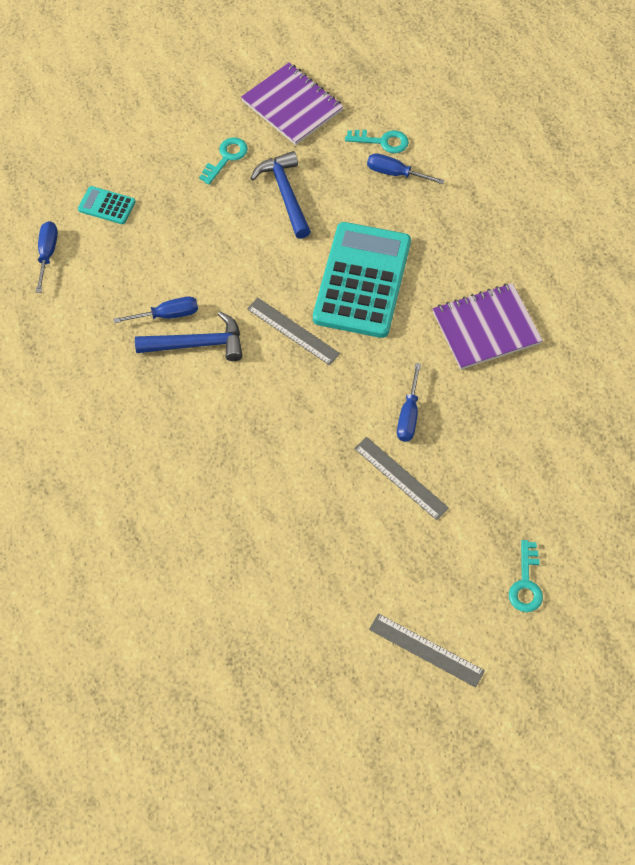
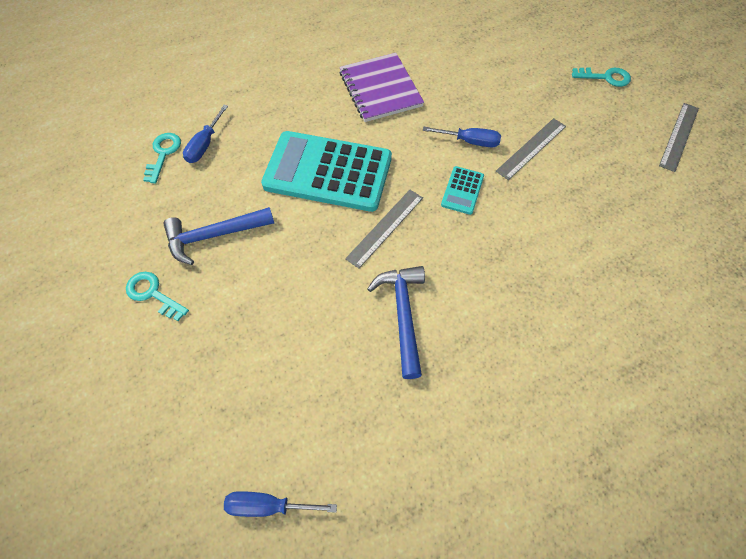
camera: 90 degrees left, 0 degrees up
(107, 206) = (200, 430): turquoise calculator -> turquoise calculator (462, 190)
(167, 315) = (365, 348): blue screwdriver -> none
(292, 106) = (94, 230): purple notebook -> none

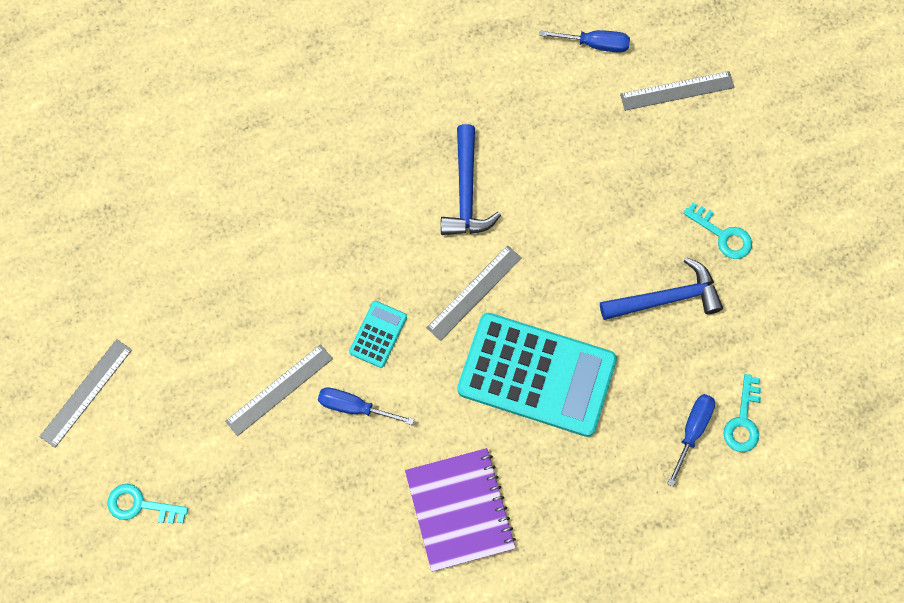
camera: 175 degrees left, 10 degrees up
(176, 449) = (677, 90): none -> grey ruler

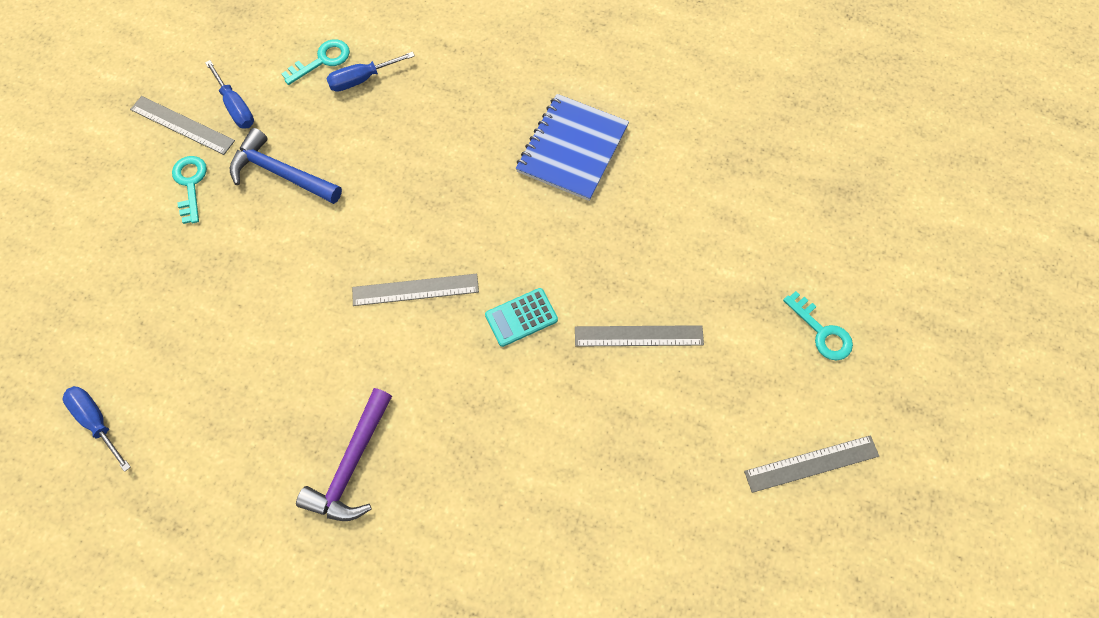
camera: 140 degrees left, 5 degrees down
(355, 407) = (588, 276): blue screwdriver -> blue screwdriver (235, 106)
(403, 147) = (351, 465): none -> purple hammer
(460, 510) = (572, 149): purple notebook -> blue notebook
(466, 192) = (340, 378): blue hammer -> none
(536, 375) = (430, 194): turquoise calculator -> none
(677, 90) = (86, 322): grey ruler -> grey ruler (182, 125)

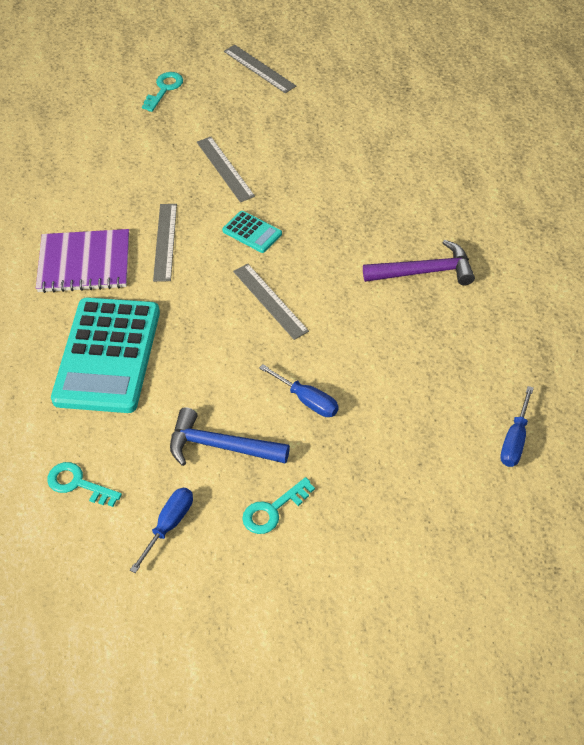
camera: 115 degrees left, 15 degrees down
(182, 125) = (215, 559): grey ruler -> grey ruler (165, 242)
(281, 173) = (220, 446): blue hammer -> blue hammer turned 105 degrees clockwise
(362, 79) = (84, 439): blue screwdriver -> blue screwdriver (307, 400)
(442, 127) = (107, 355): none -> turquoise calculator
(572, 149) = (84, 263): blue notebook -> purple notebook

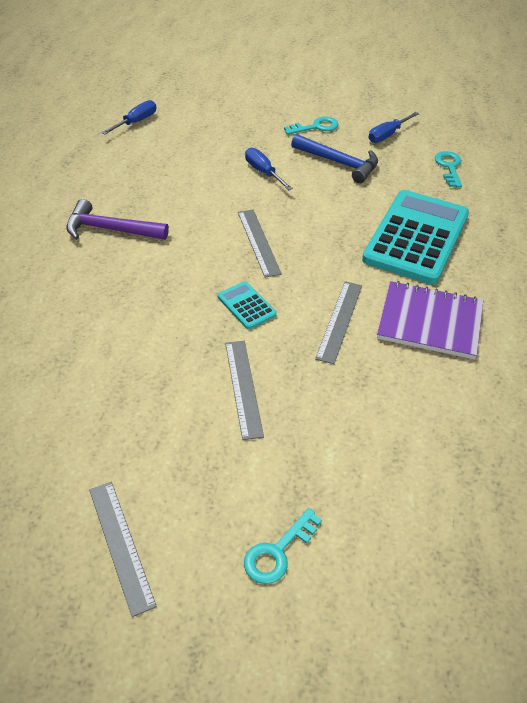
camera: 165 degrees left, 5 degrees down
(78, 484) = (449, 167): turquoise key -> turquoise key turned 135 degrees counterclockwise

